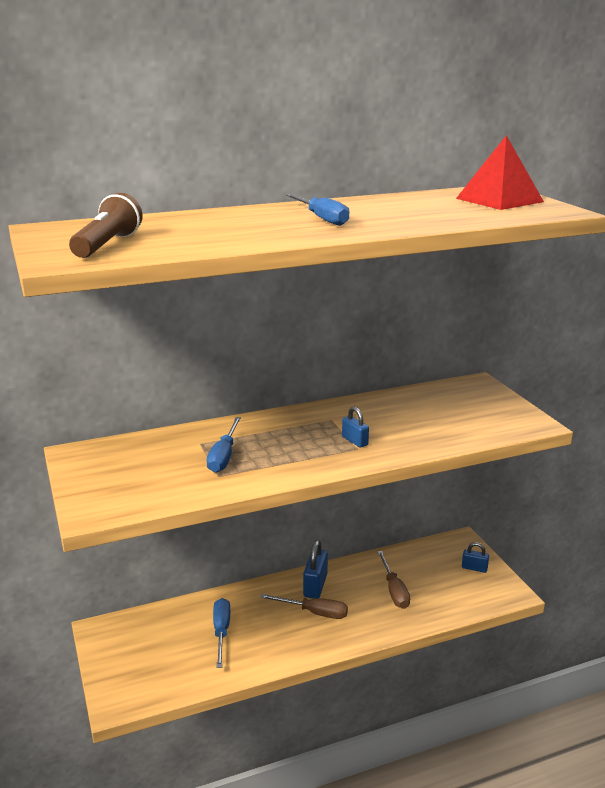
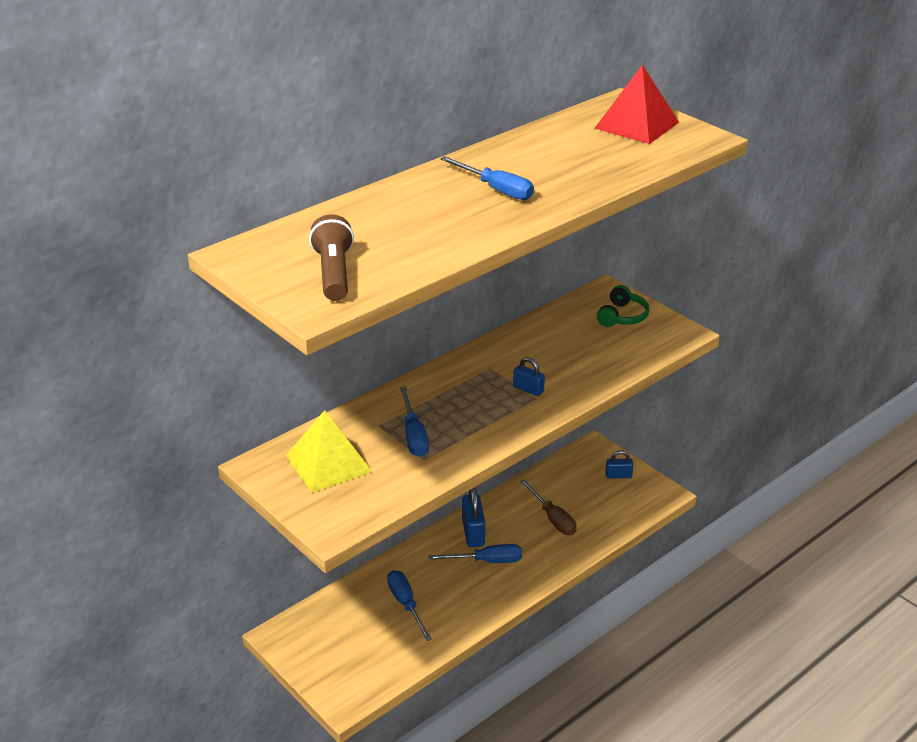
camera: 20 degrees left, 10 degrees up
(133, 462) = (328, 463): none -> yellow pyramid
(314, 612) = (487, 561): brown screwdriver -> blue screwdriver
(481, 403) = (622, 316): none -> green headphones

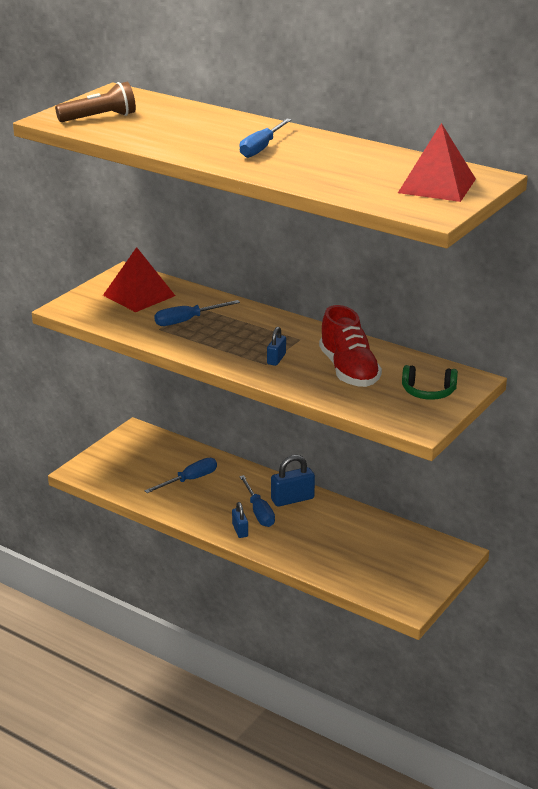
camera: 75 degrees right, 5 degrees down
(328, 463) = (139, 295): yellow pyramid -> red pyramid
(553, 518) = (333, 540): brown screwdriver -> none
(568, 351) = (349, 370): none -> red shoe
(618, 475) = (421, 573): blue padlock -> blue padlock (240, 530)

